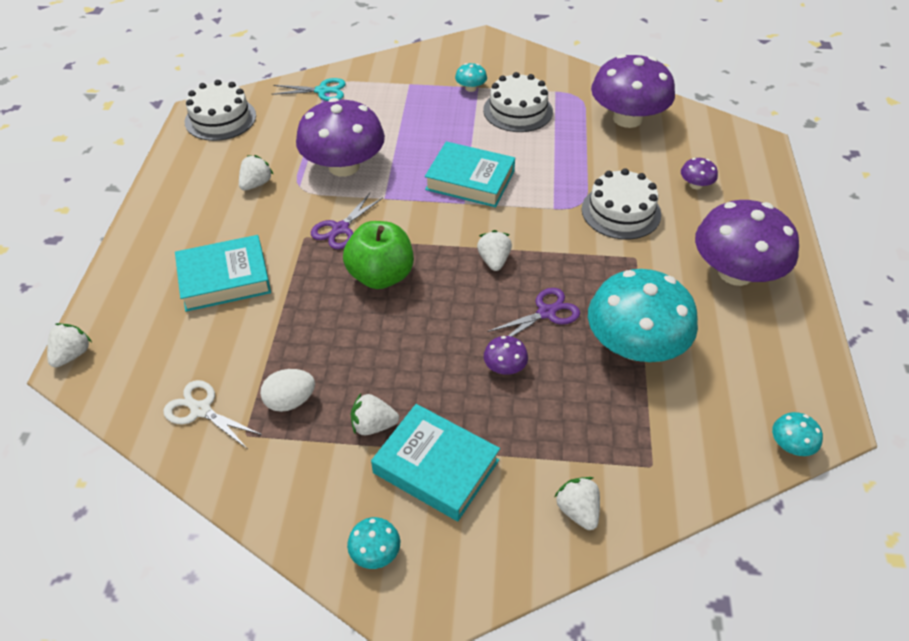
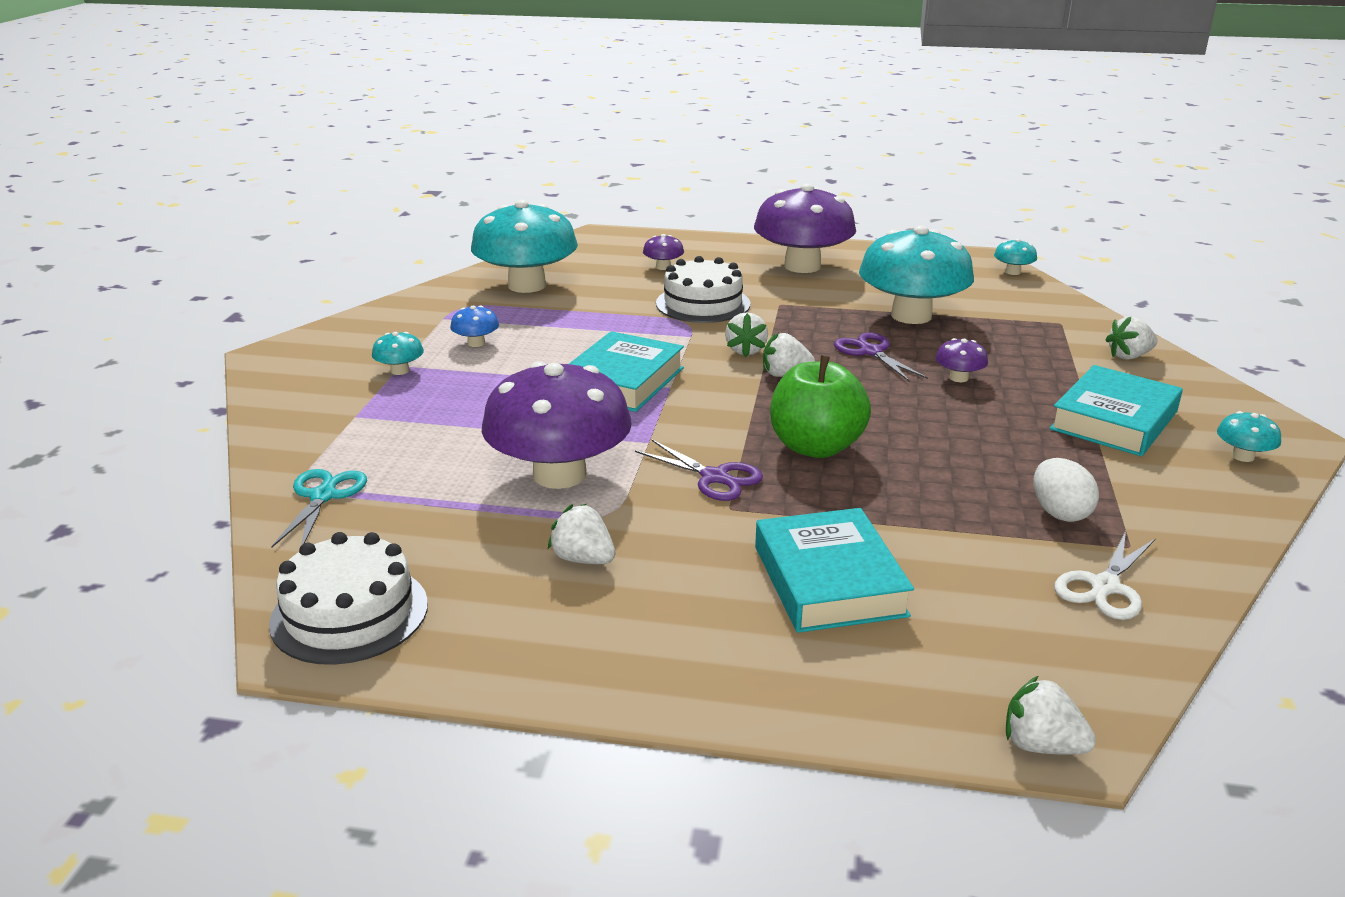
camera: 85 degrees left, 20 degrees down
(373, 425) = (1074, 455): white strawberry -> white strawberry (746, 350)
(518, 111) = (476, 343): white cake -> blue mushroom
(627, 118) = (527, 285): purple mushroom -> turquoise mushroom

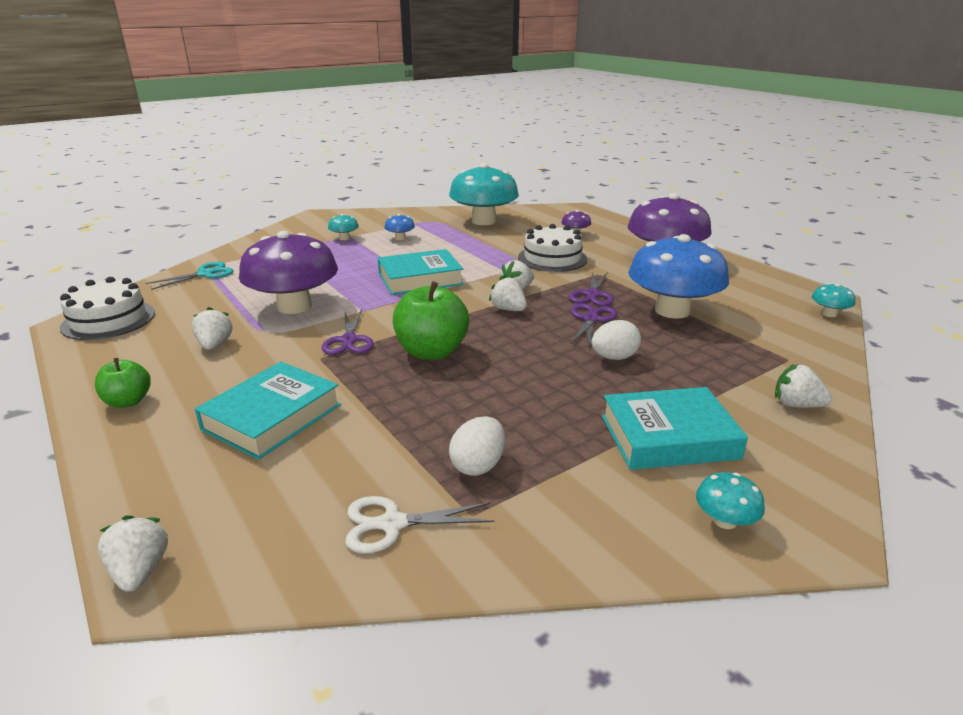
camera: 45 degrees right, 0 degrees up
(651, 662) = (128, 401): none -> green apple
(821, 327) = (592, 295): none -> purple scissors
(911, 316) = (672, 310): turquoise mushroom -> blue mushroom
(959, 378) = (614, 357): purple mushroom -> white egg

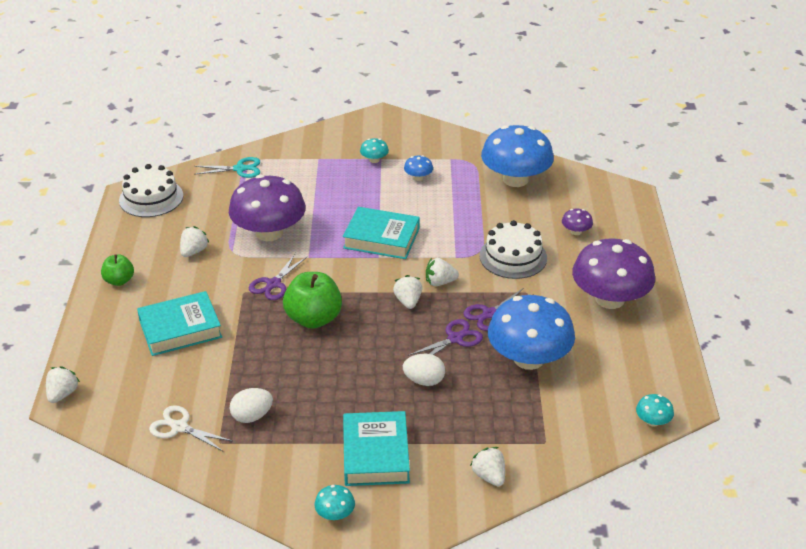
camera: 35 degrees right, 10 degrees up
(483, 221) = (515, 179): turquoise mushroom -> blue mushroom
(668, 437) = (376, 454): turquoise book -> turquoise book turned 60 degrees clockwise

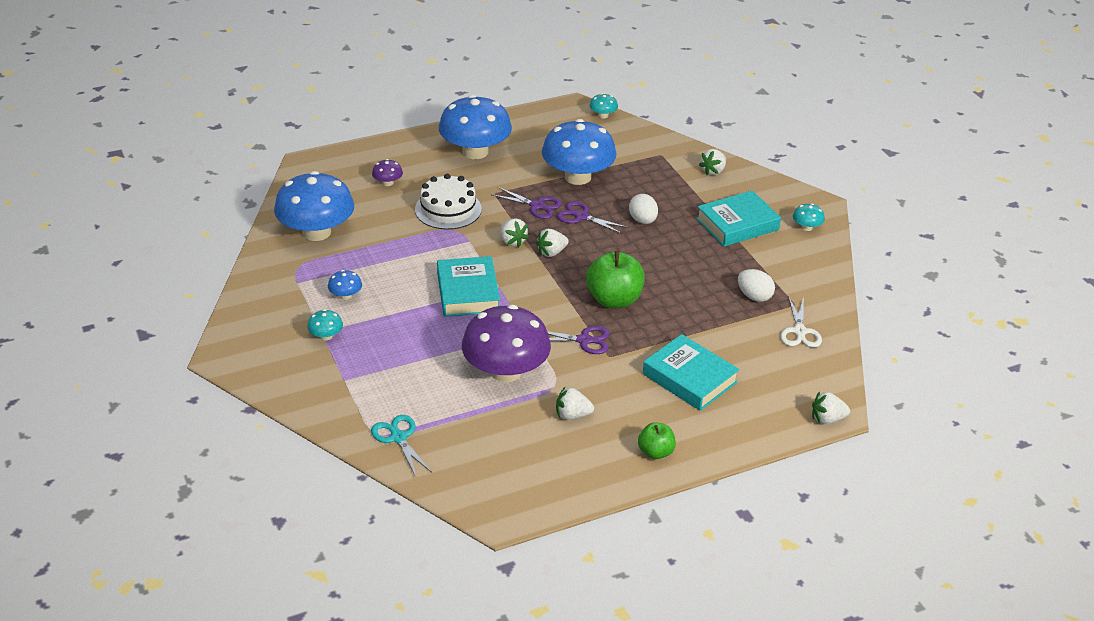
camera: 115 degrees left, 0 degrees up
(151, 198) = (499, 492): white cake -> none
(610, 299) = (475, 152): purple mushroom -> blue mushroom

